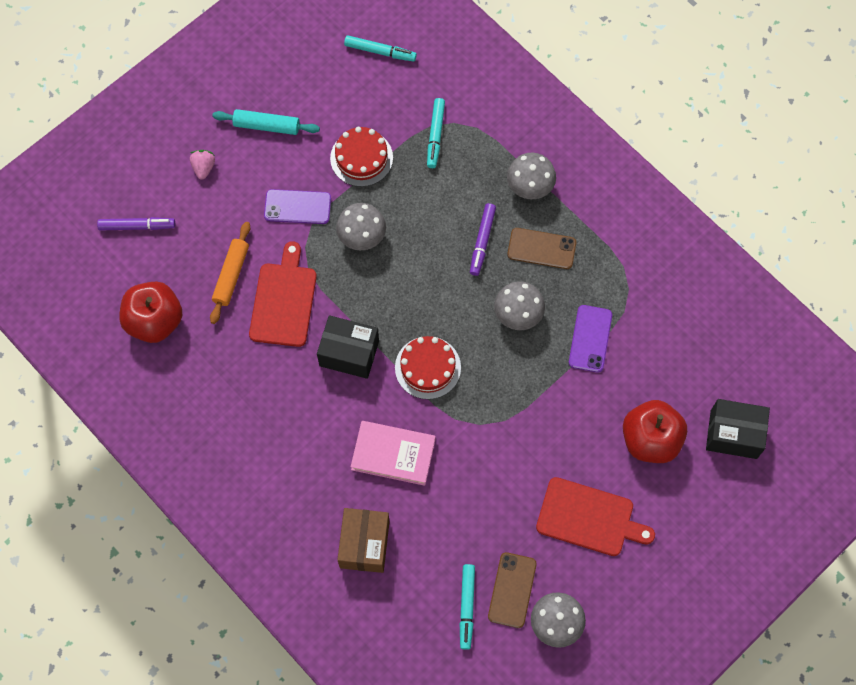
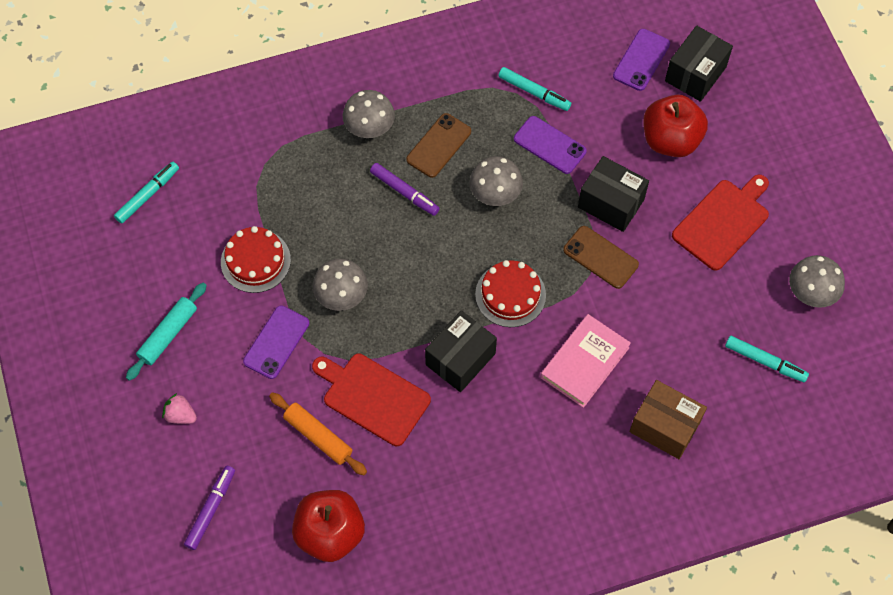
camera: 65 degrees left, 5 degrees down
(435, 135) = (269, 185): turquoise marker -> turquoise marker (534, 92)
(512, 590) = (764, 316): brown phone -> brown phone (600, 257)
(558, 414) = (611, 203): none -> black box
(722, 381) = (641, 60): none -> purple phone

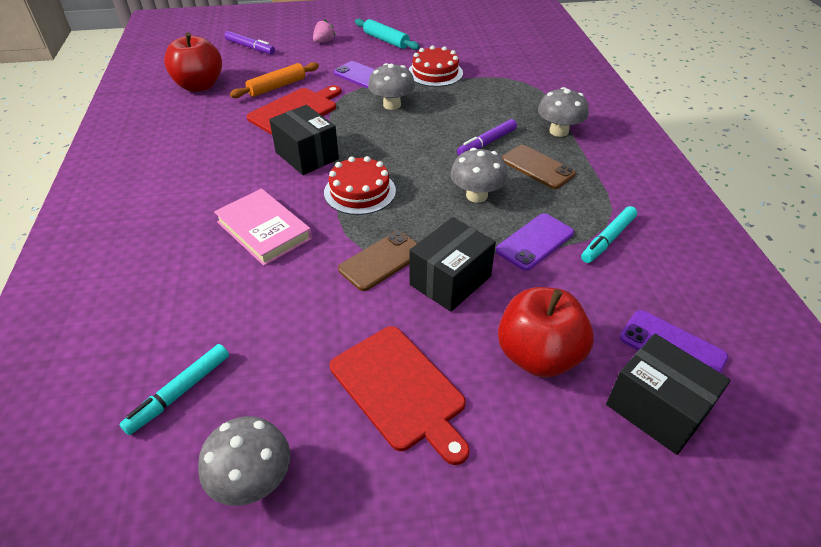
camera: 100 degrees right, 20 degrees down
(148, 195) = (500, 39): turquoise marker -> none
(665, 426) = (158, 279): brown box -> none

